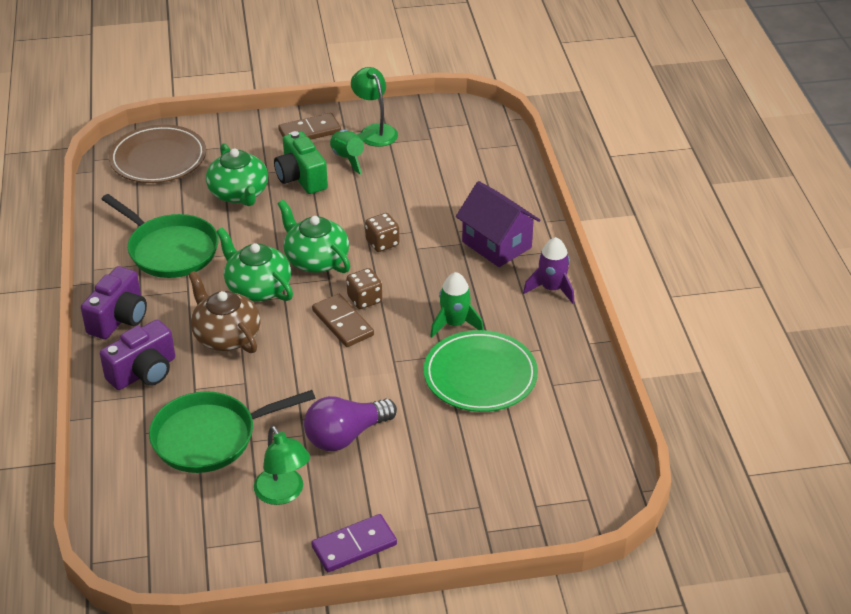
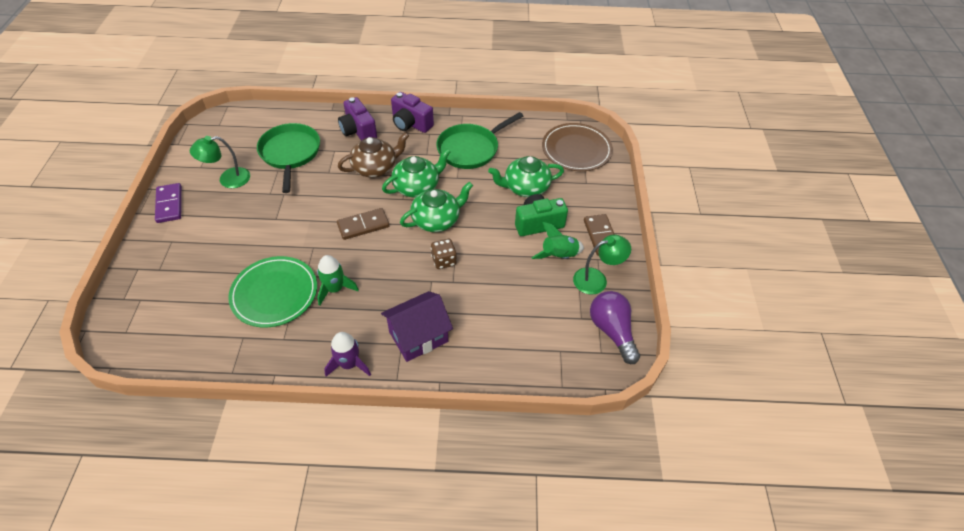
camera: 100 degrees right, 10 degrees up
(345, 436) = (257, 212): purple light bulb -> purple light bulb (612, 331)
(364, 299) = (383, 241): brown dice -> none

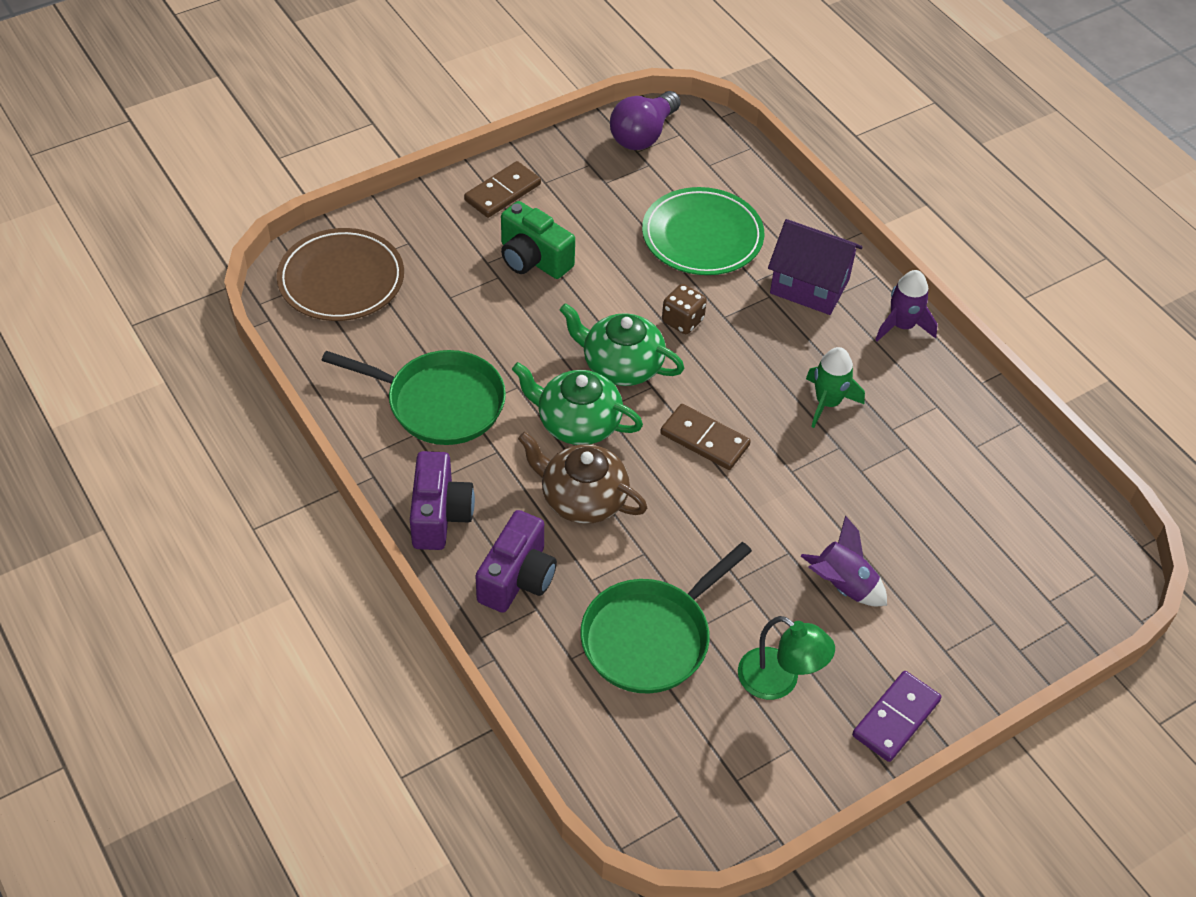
camera: 125 degrees left, 0 degrees up
(240, 226) = (842, 586): none -> purple rocket
(274, 294) = (895, 459): green plate -> green plate (702, 236)
(525, 187) = (473, 301): green teapot -> none
(559, 256) = (572, 218): green rocket -> none
(596, 279) = (579, 172): green lamp -> none

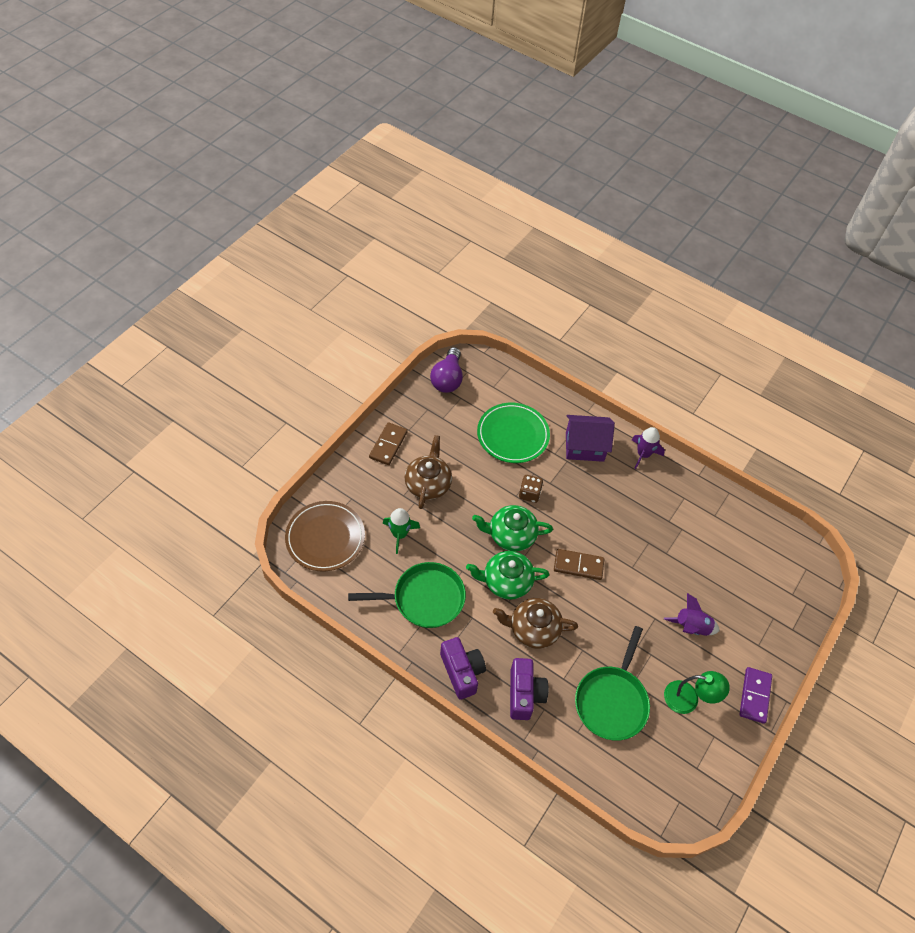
camera: 25 degrees left, 5 degrees up
(533, 259) = (428, 483): green camera -> brown teapot
(827, 402) = (629, 517): green rocket -> green rocket (399, 534)

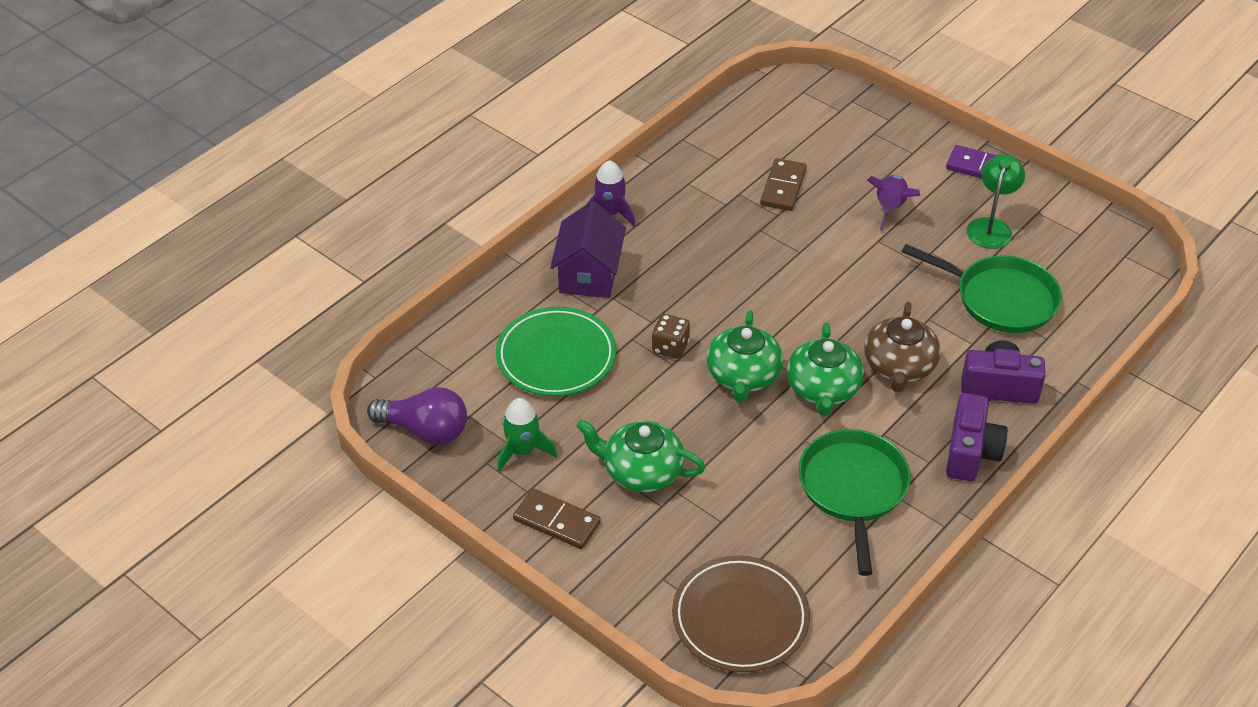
camera: 80 degrees left, 10 degrees down
(399, 534) = (737, 514): green rocket -> green rocket (523, 451)
(428, 483) = (641, 471): brown teapot -> green teapot
(462, 672) = (971, 452): purple camera -> purple camera turned 120 degrees clockwise
(578, 565) = (796, 307): brown domino -> brown domino (783, 187)

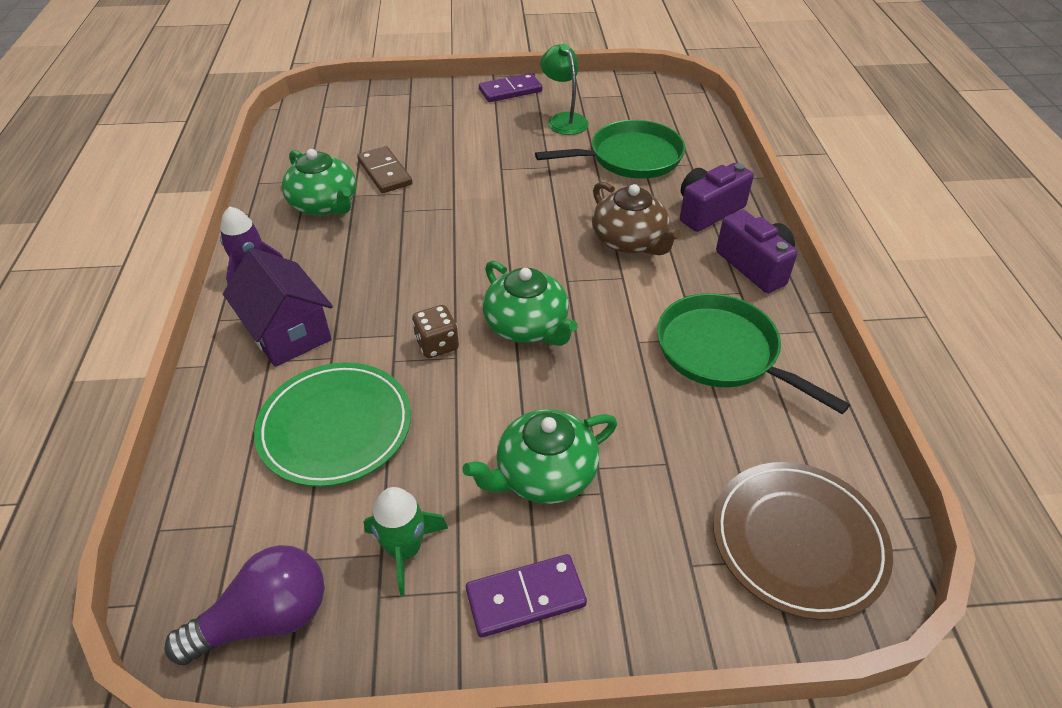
camera: 45 degrees left, 0 degrees up
(557, 521) = (525, 597): brown domino -> purple domino
(823, 389) = (600, 293): green teapot -> green teapot (325, 204)
(890, 208) = (482, 144): purple rocket -> none

